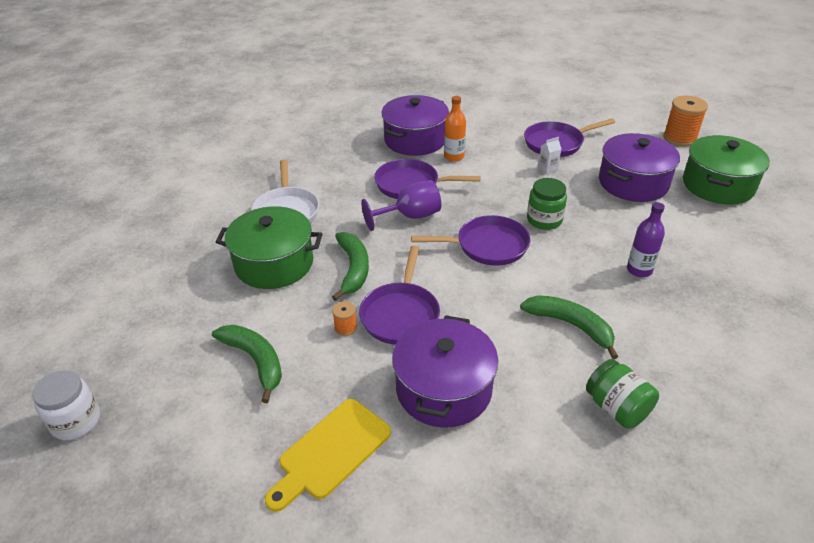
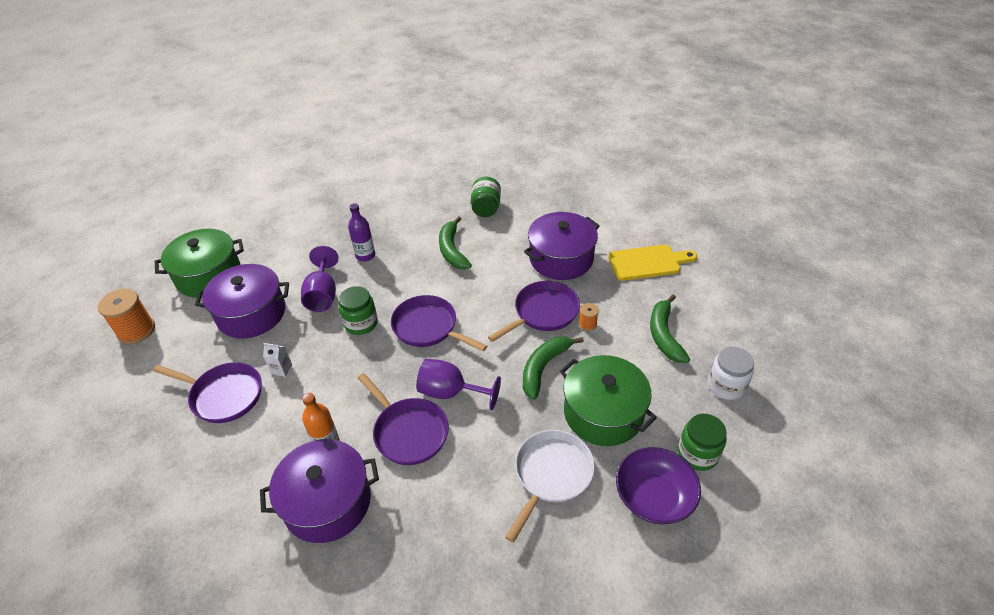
camera: 140 degrees left, 5 degrees up
(76, 421) = (804, 358): white jar -> white jar (726, 386)
(176, 275) = (697, 454): none -> green jar
(201, 234) = (653, 497): none -> purple bowl
(610, 221) = (323, 295): none -> purple goblet

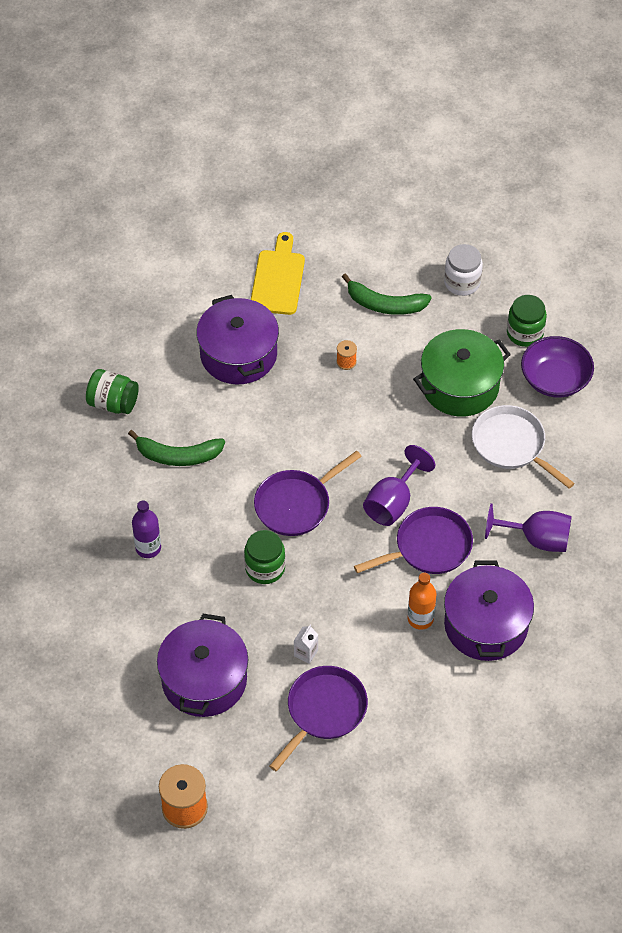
camera: 75 degrees left, 10 degrees up
(209, 276) = (112, 727): green pot -> none
(323, 295) = (202, 601): purple goblet -> purple goblet (536, 539)
(543, 312) = (315, 395): purple pan -> none
(543, 368) = (390, 416): green banana -> none

